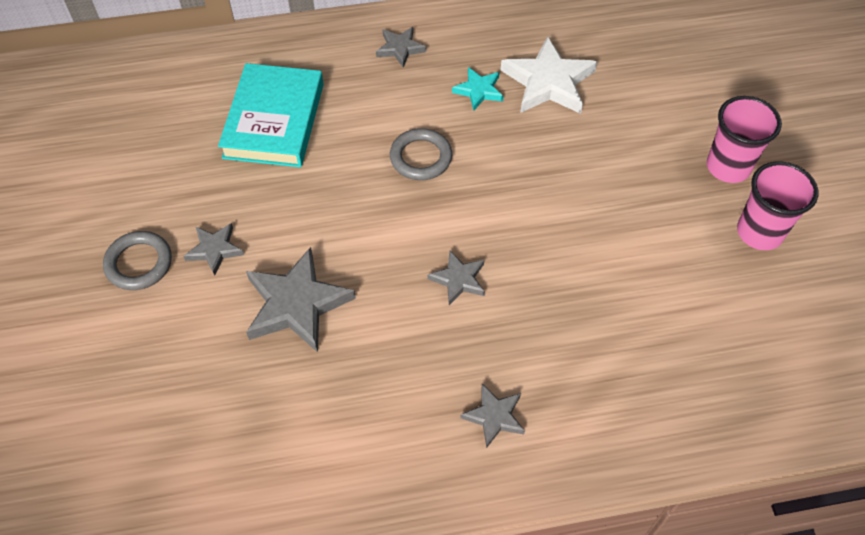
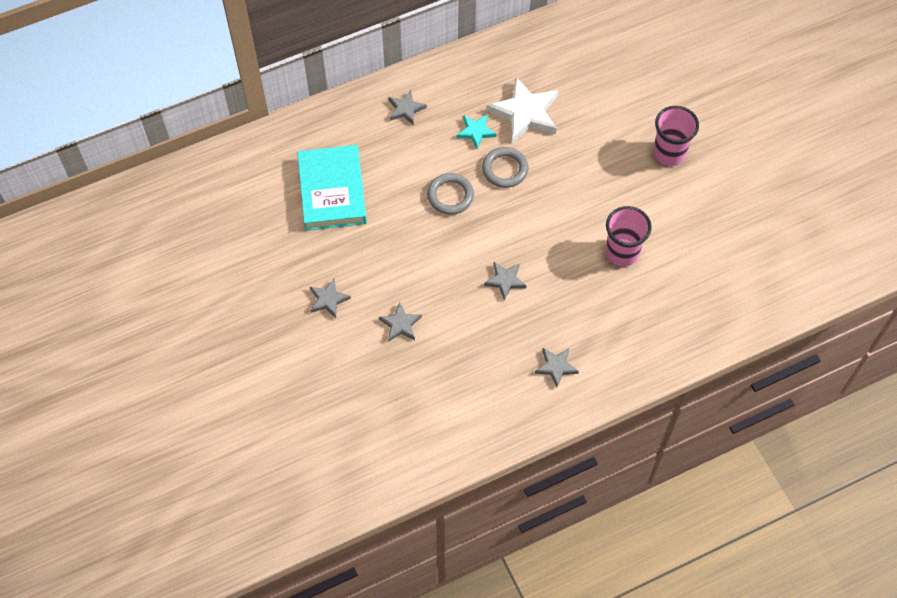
camera: 15 degrees left, 5 degrees up
(139, 263) = (278, 322): grey ring -> grey ring (505, 169)
(297, 304) = (400, 324): grey star -> grey star, size x0.54
(759, 232) = (700, 198): pink cup -> pink cup (622, 252)

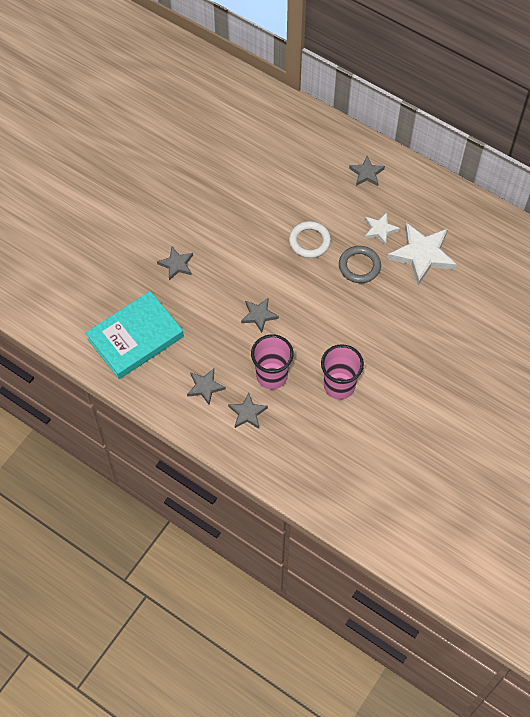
camera: 60 degrees right, 0 degrees up
(328, 300) = (168, 208): grey star -> grey star (247, 413)
(332, 191) = (261, 164): turquoise book -> turquoise book (135, 338)
(450, 196) = (309, 241): grey ring -> white ring
(476, 132) = (380, 230): turquoise star -> white star
(669, 153) = (459, 377): pink cup -> pink cup (272, 376)

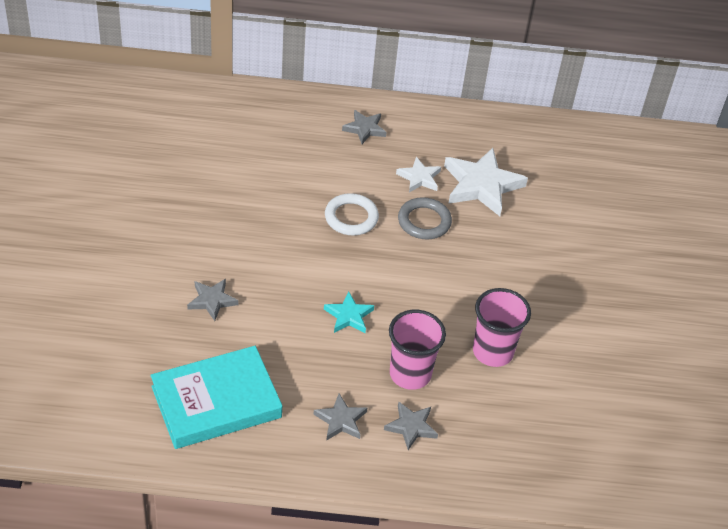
camera: 35 degrees left, 15 degrees down
(135, 338) = (216, 402): turquoise book -> turquoise book turned 45 degrees clockwise
(259, 315) = (348, 316): grey star -> turquoise star

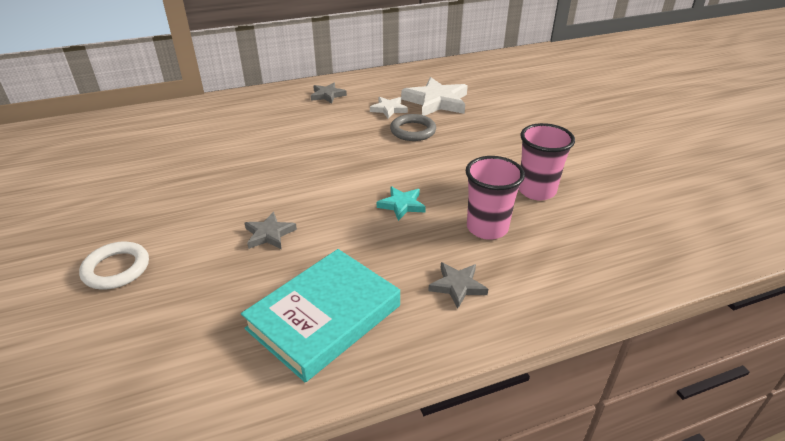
camera: 20 degrees left, 10 degrees down
(351, 217) = (355, 144): white ring -> white ring (116, 269)
(411, 427) = (523, 267): grey star -> none

